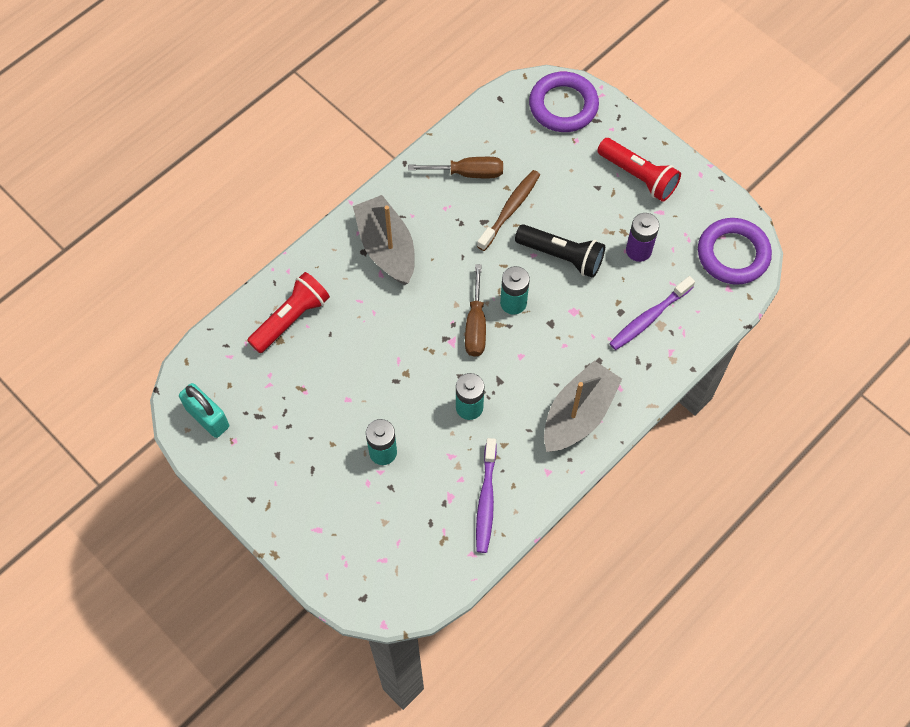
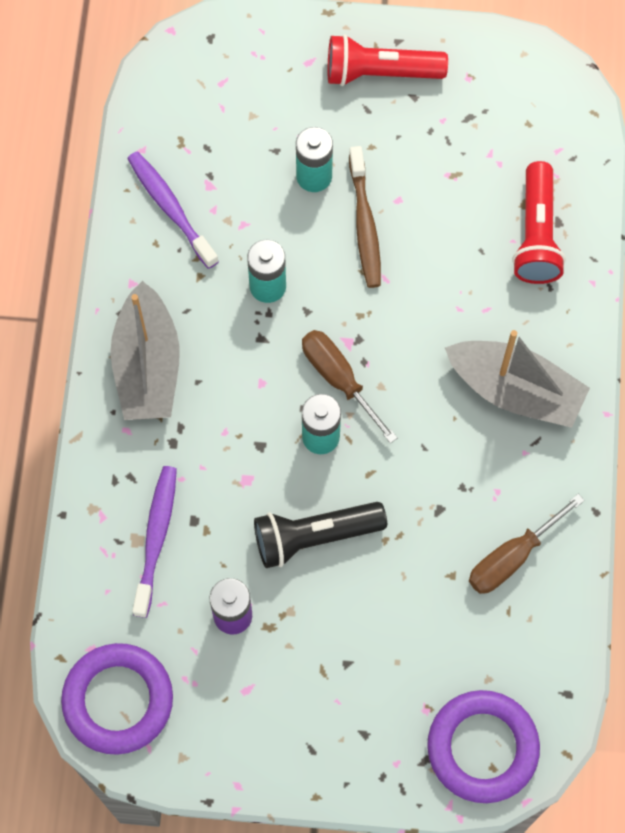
camera: 140 degrees right, 5 degrees up
(207, 418) = (516, 78): turquoise padlock -> none
(510, 209) = (422, 549): brown toothbrush -> brown toothbrush (364, 224)
(638, 176) = (310, 719): red flashlight -> red flashlight (380, 73)

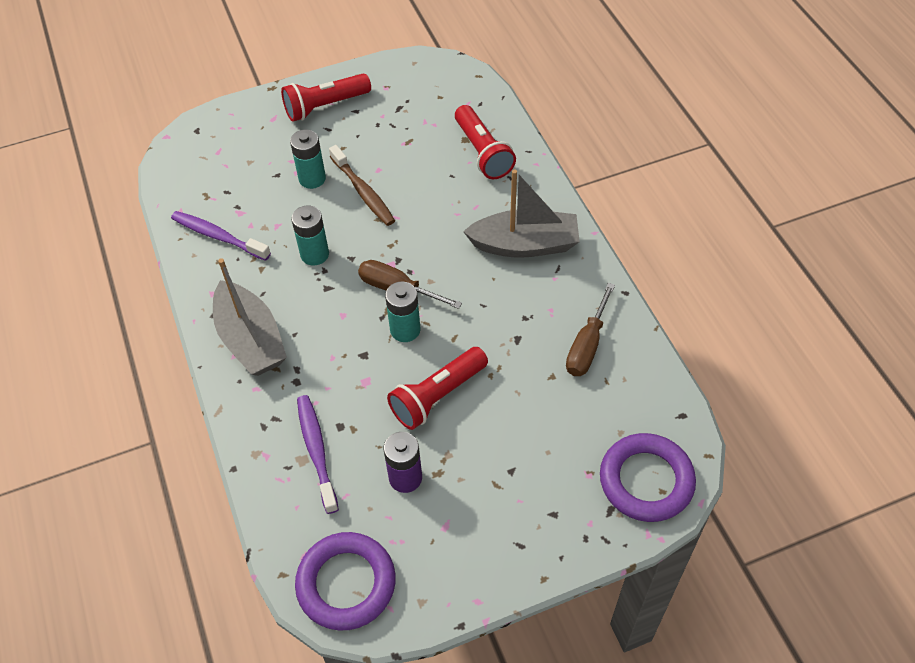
camera: 25 degrees left, 15 degrees down
(314, 537) = (437, 396): black flashlight -> red flashlight

